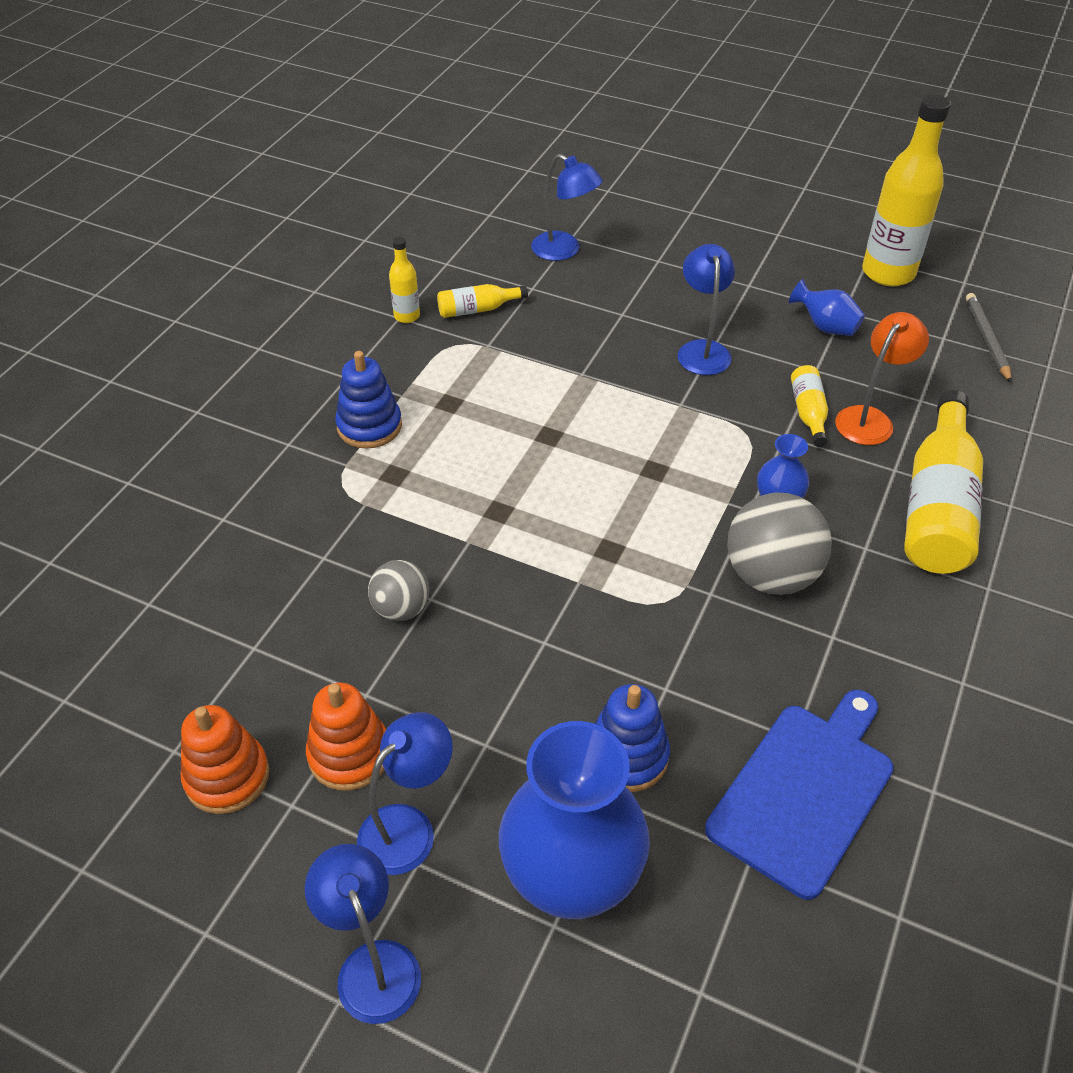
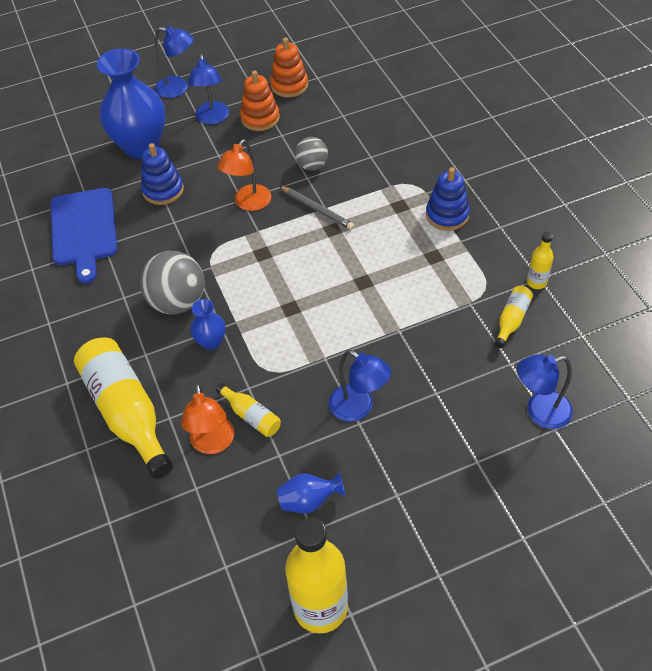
camera: 135 degrees right, 5 degrees up
(543, 628) = (248, 203): none -> orange lamp
(987, 339) = (194, 594): grey pencil -> grey pencil (317, 209)

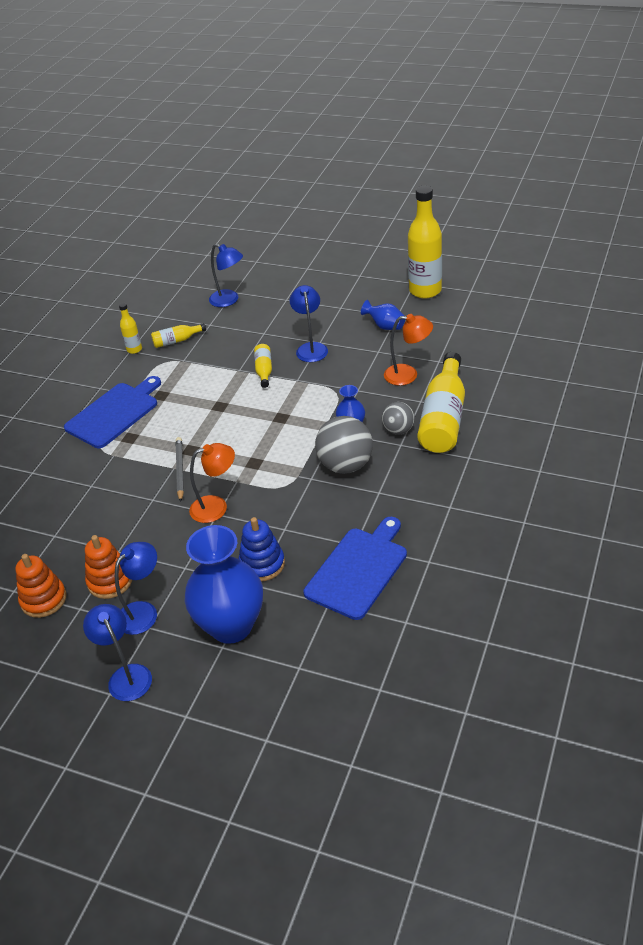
camera: 135 degrees left, 10 degrees down
(213, 443) = (408, 375): orange lamp -> orange lamp turned 60 degrees clockwise
(251, 416) = (372, 376): yellow bottle -> yellow bottle (264, 370)
(312, 166) = (136, 506): grey ball -> grey ball (398, 430)
(447, 215) = (114, 413): blue stacking toy -> blue cutting board

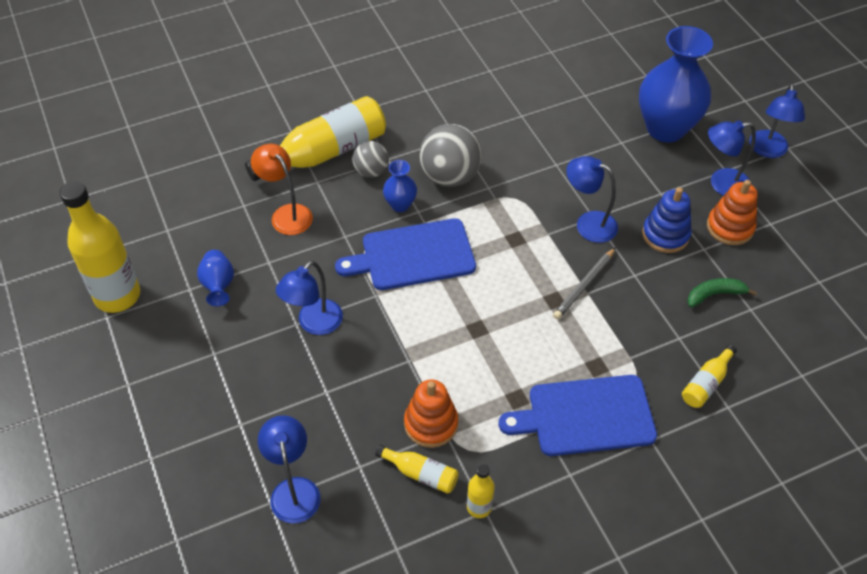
camera: 140 degrees left, 10 degrees up
(43, 599) = (796, 253): orange stacking toy -> orange stacking toy (431, 424)
(86, 527) = (715, 294): none -> green banana
(216, 507) = (588, 223): orange lamp -> blue lamp
(262, 564) = (601, 152): blue stacking toy -> blue stacking toy (665, 235)
(264, 370) = (389, 336): yellow bottle -> yellow bottle (706, 383)
(358, 570) = (540, 99): blue cutting board -> blue cutting board (413, 256)

